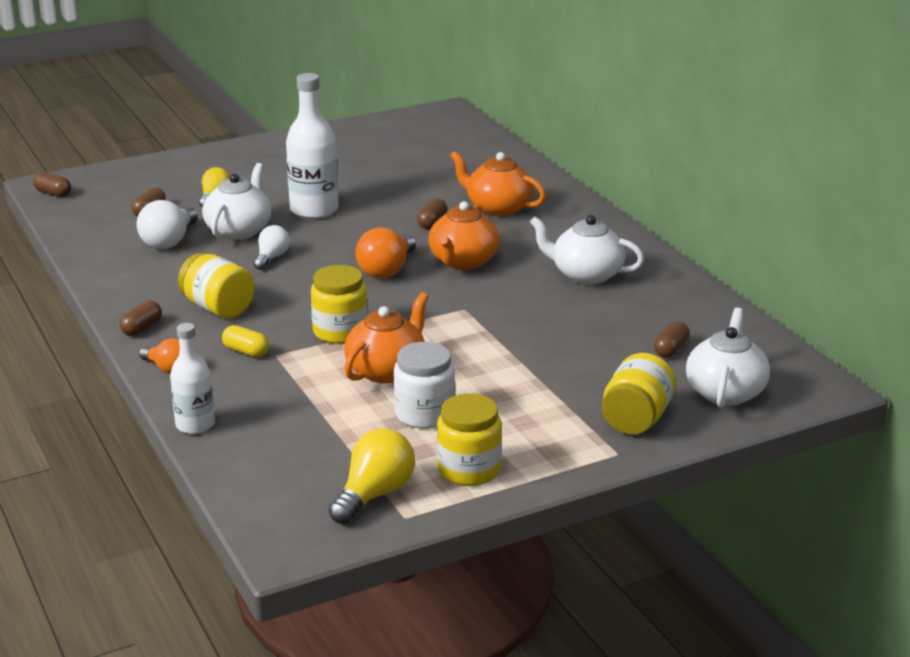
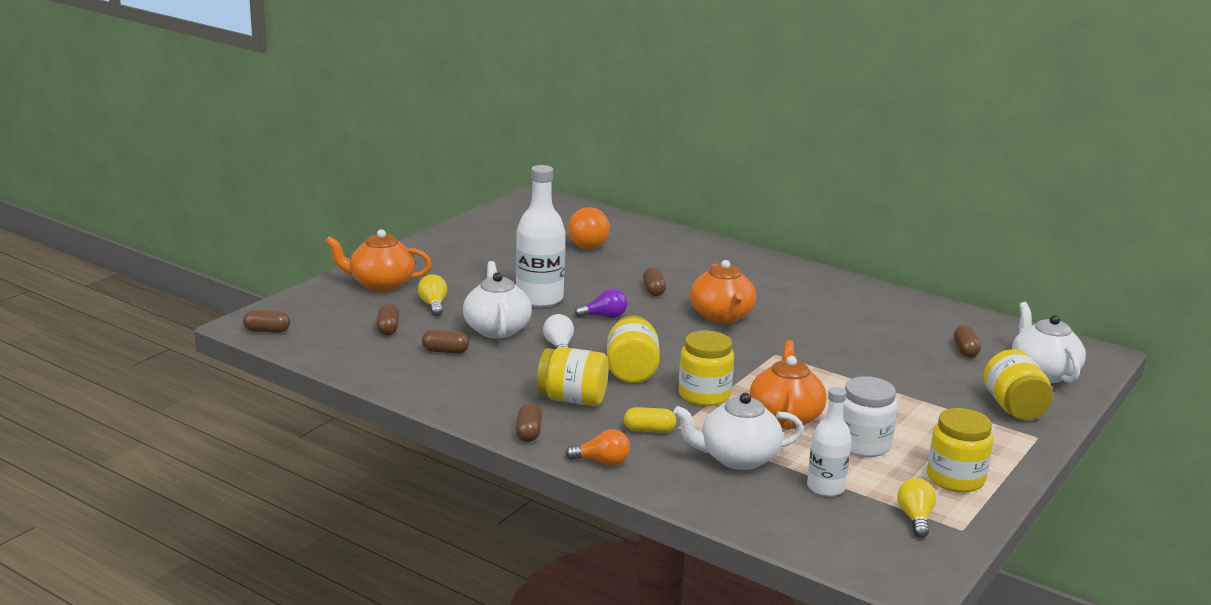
camera: 30 degrees left, 5 degrees down
(169, 241) = (445, 351): white light bulb -> brown capsule
(195, 425) = (694, 503): white bottle -> white bottle (825, 487)
(305, 294) = (631, 371): none -> yellow jar
(351, 238) = (604, 316): none -> purple light bulb
(374, 494) = (915, 518): yellow light bulb -> yellow light bulb, size x0.63
(387, 270) = (671, 336): orange light bulb -> orange light bulb (587, 243)
(498, 208) = (689, 268): orange teapot -> orange teapot (381, 284)
(586, 275) = (828, 307): white teapot -> white teapot (737, 458)

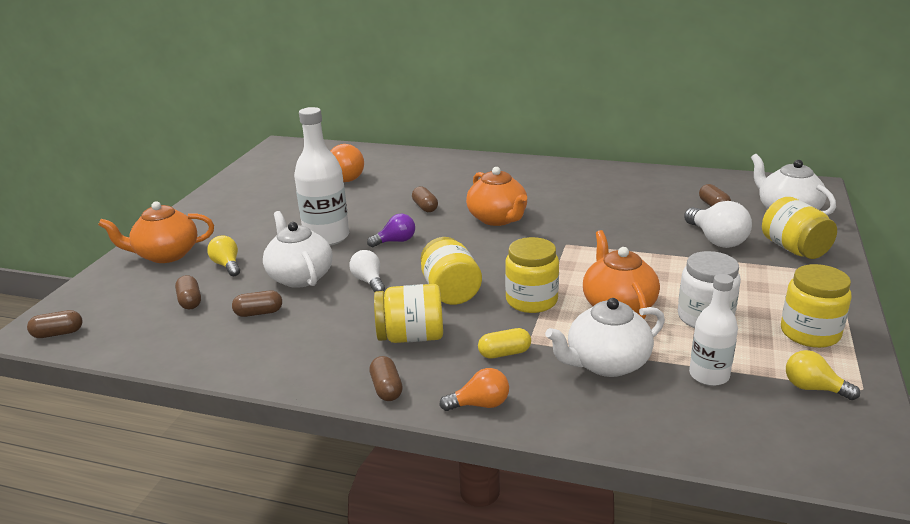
camera: 15 degrees left, 5 degrees up
(915, 518) = (813, 388): yellow light bulb -> yellow light bulb turned 45 degrees counterclockwise
(937, 382) = (716, 240): none -> white light bulb

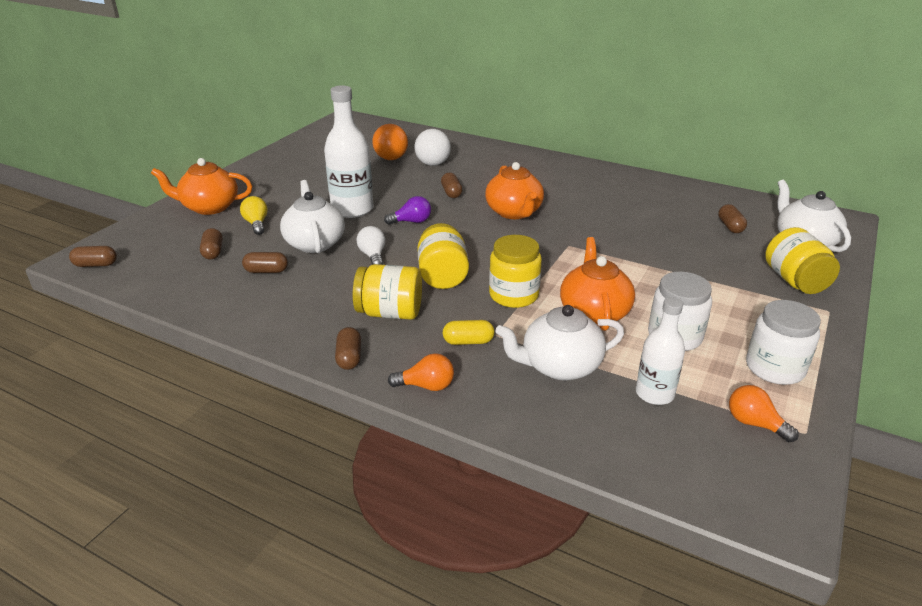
camera: 10 degrees right, 5 degrees up
(716, 240) = (718, 261): white light bulb -> white light bulb (431, 160)
(810, 333) = (774, 368): yellow jar -> white jar
(813, 388) = (754, 424): yellow light bulb -> orange light bulb

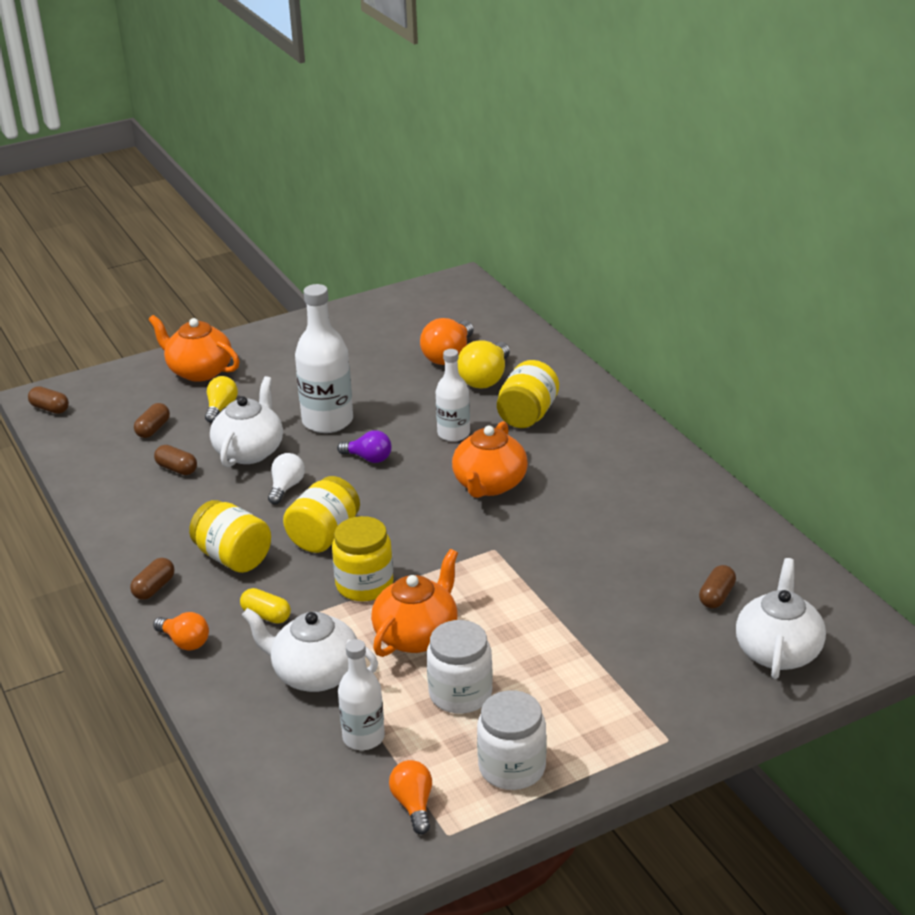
camera: 35 degrees right, 0 degrees up
(431, 160) = (485, 379): white light bulb -> yellow light bulb
(451, 193) = (453, 434): brown capsule -> white bottle
(795, 281) = (685, 692): yellow jar -> yellow jar (527, 415)

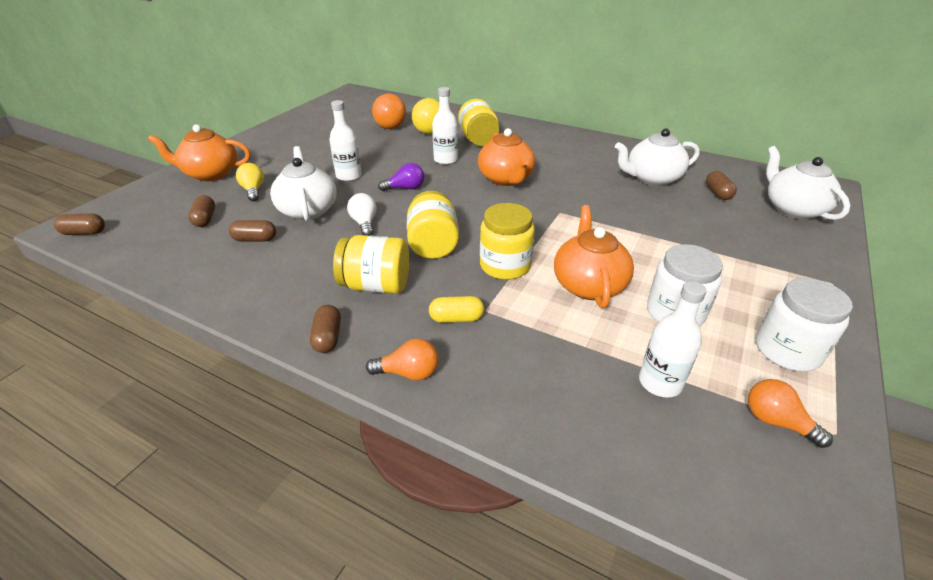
camera: 35 degrees left, 5 degrees up
(315, 674) = (554, 348): white teapot -> white teapot (652, 178)
(327, 421) = (349, 176): white bottle -> white bottle, size x0.62

